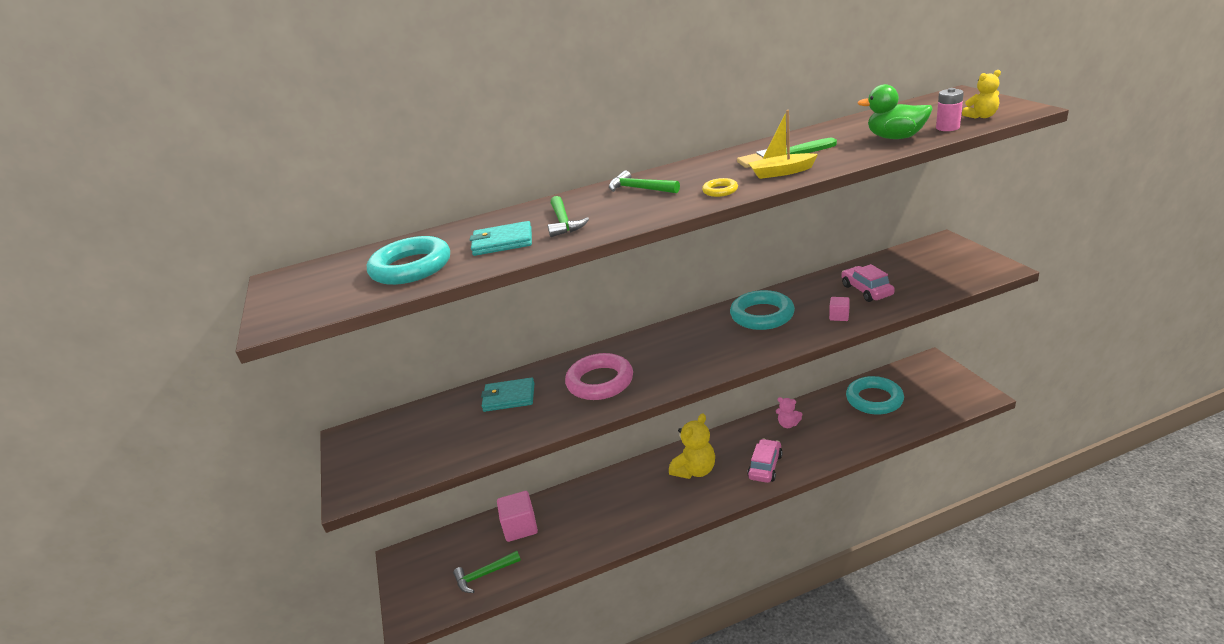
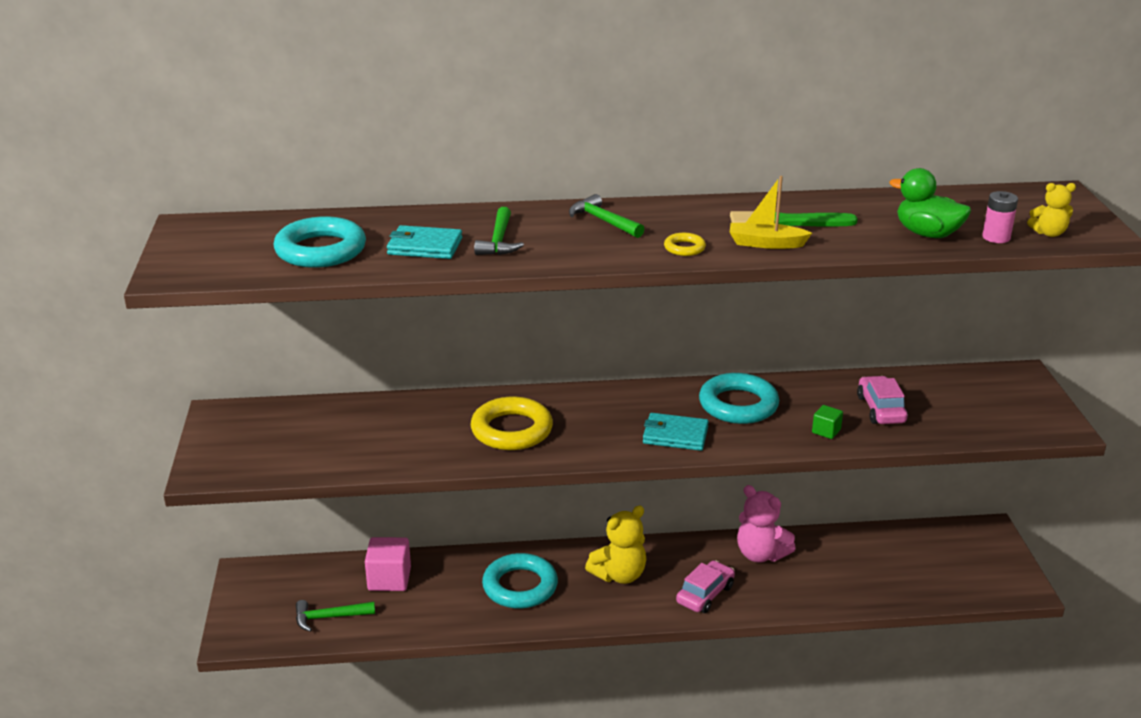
camera: 10 degrees right, 0 degrees up
(509, 397) = (405, 419): turquoise wallet -> turquoise wallet (675, 435)
(600, 382) = (511, 430): pink ring -> yellow ring
(788, 424) = (760, 554): pink teddy bear -> pink teddy bear, size x1.76
(839, 316) = (826, 431): pink cube -> green cube
(874, 399) = (885, 555): turquoise ring -> turquoise ring (520, 586)

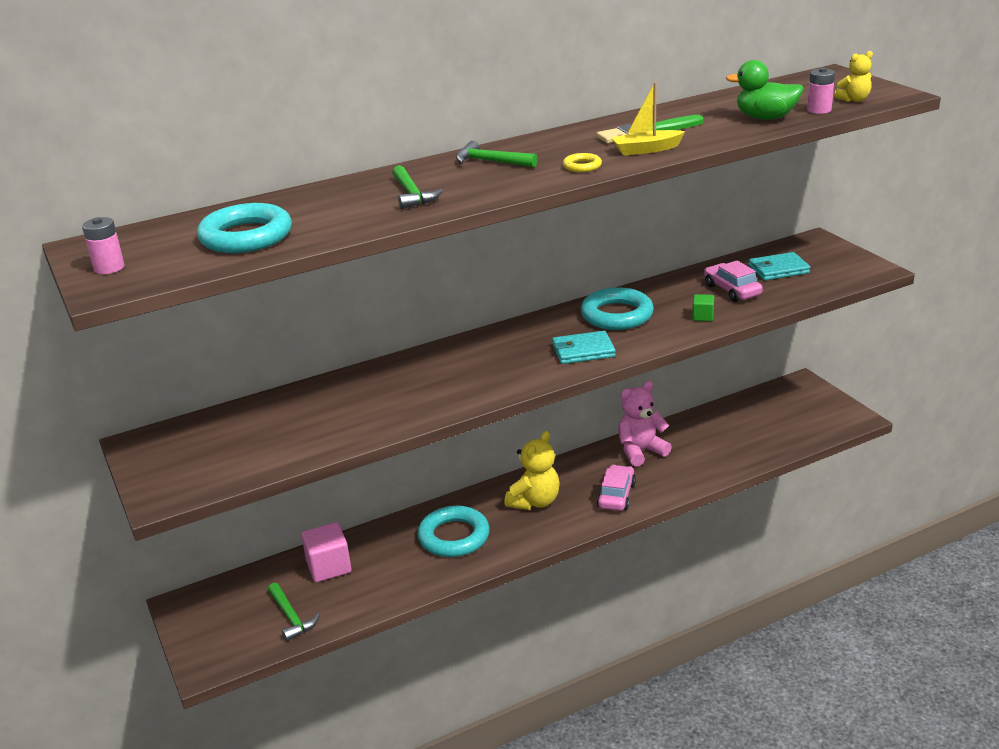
camera: 20 degrees left, 0 degrees up
(188, 254) = (109, 268): none -> pink battery
(329, 617) = (291, 617): green hammer -> green hammer turned 90 degrees counterclockwise
(424, 246) = (346, 213): turquoise wallet -> turquoise wallet (778, 269)
(511, 430) = (437, 383): yellow ring -> none
(760, 554) = (640, 451): pink teddy bear -> pink teddy bear turned 135 degrees clockwise

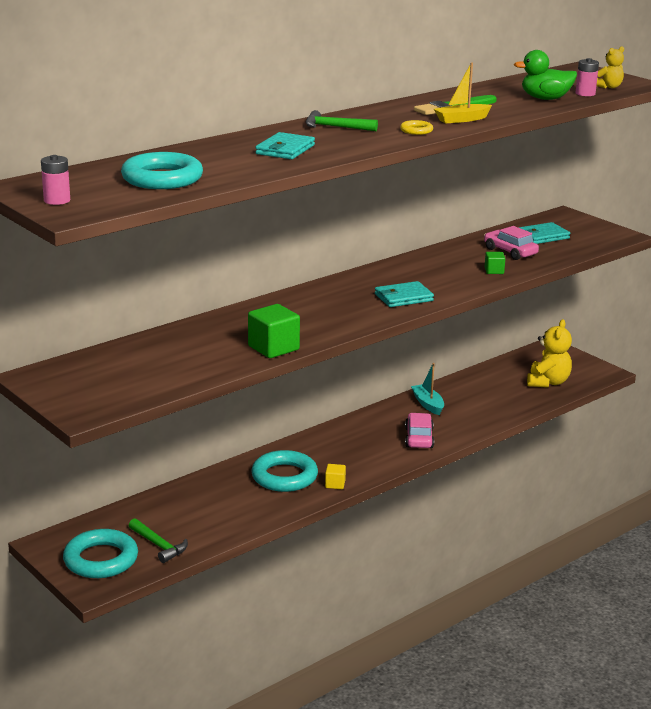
camera: 15 degrees left, 5 degrees down
(329, 567) = (177, 506): pink cube -> none
(407, 416) = (273, 348): none -> green cube
(412, 194) = (285, 150): green hammer -> turquoise wallet
(504, 551) = (335, 484): none -> yellow cube
(534, 501) = (347, 446): yellow teddy bear -> yellow teddy bear (548, 382)
(617, 315) = (420, 271): turquoise ring -> turquoise ring (101, 559)
(640, 451) = (428, 404): pink teddy bear -> turquoise boat

